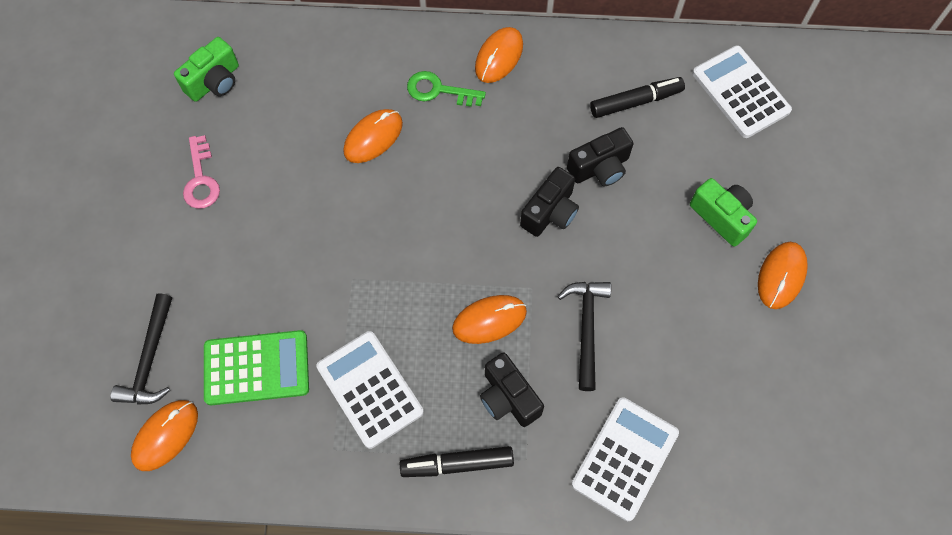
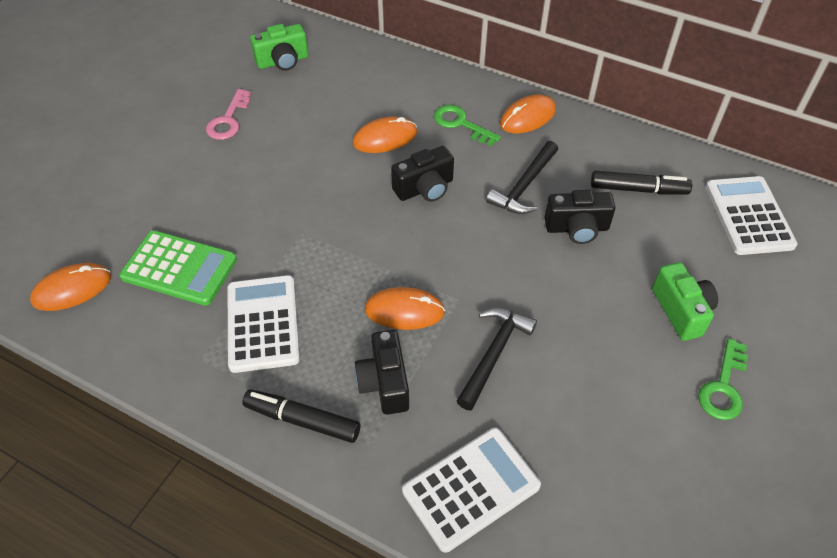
camera: 25 degrees right, 15 degrees down
(150, 359) = (101, 229): black hammer -> black hammer (524, 186)
(550, 212) = (510, 246): black camera -> black camera (425, 188)
(781, 276) = (723, 387): orange mouse -> green key

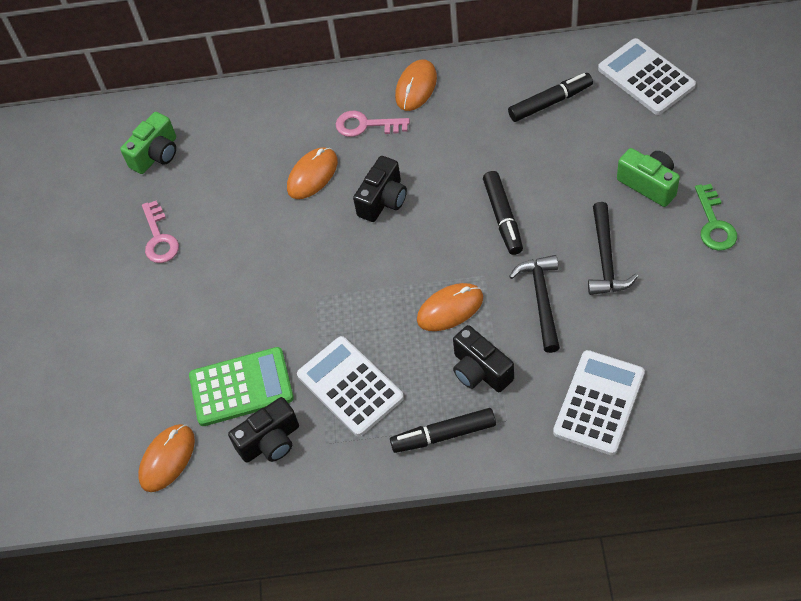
camera: 25 degrees left, 5 degrees up
(461, 124) = (366, 125): green key -> pink key
(517, 261) = (503, 217): none -> black marker
(524, 186) = (460, 151): black hammer -> black hammer (605, 259)
(577, 228) = (528, 163): black camera -> black camera (270, 441)

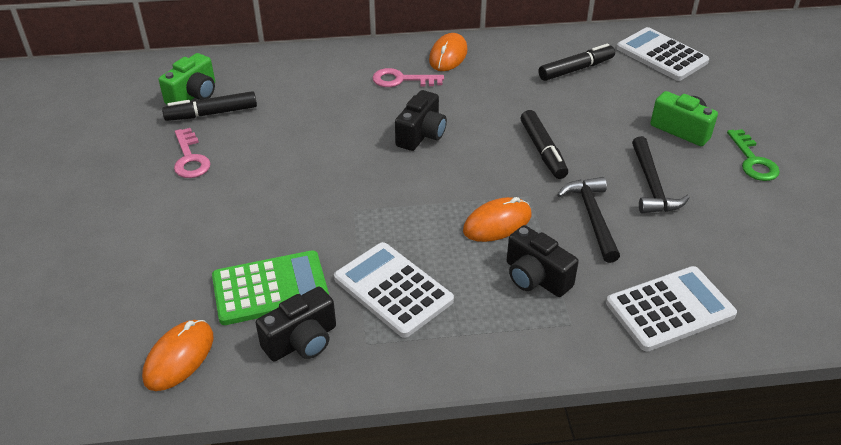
camera: 10 degrees left, 15 degrees down
(312, 175) = (350, 114): orange mouse -> none
(443, 435) = (501, 337): black marker -> black marker (211, 113)
(598, 402) = (670, 309): white calculator -> white calculator turned 45 degrees clockwise

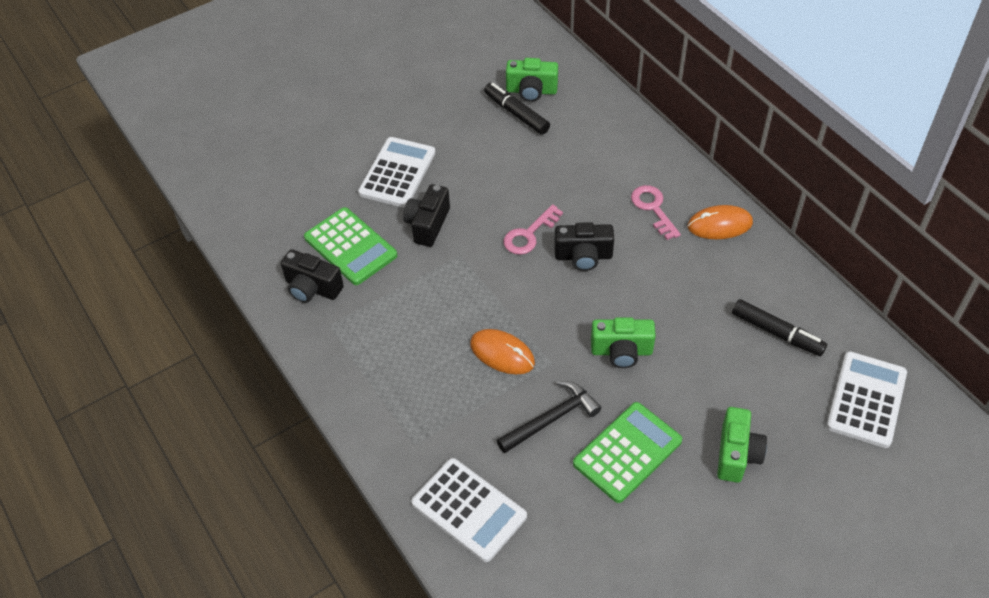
camera: 65 degrees right, 10 degrees up
(179, 357) = (266, 232): orange mouse -> none
(190, 158) = (455, 131): pink key -> pink key (529, 234)
(393, 290) = (388, 317): white calculator -> white calculator (397, 173)
(535, 277) = (452, 403): black camera -> black camera (427, 224)
(543, 151) = (621, 351): black marker -> green camera
(651, 185) = (627, 452): black hammer -> green calculator
(753, 161) = (727, 531): green key -> none

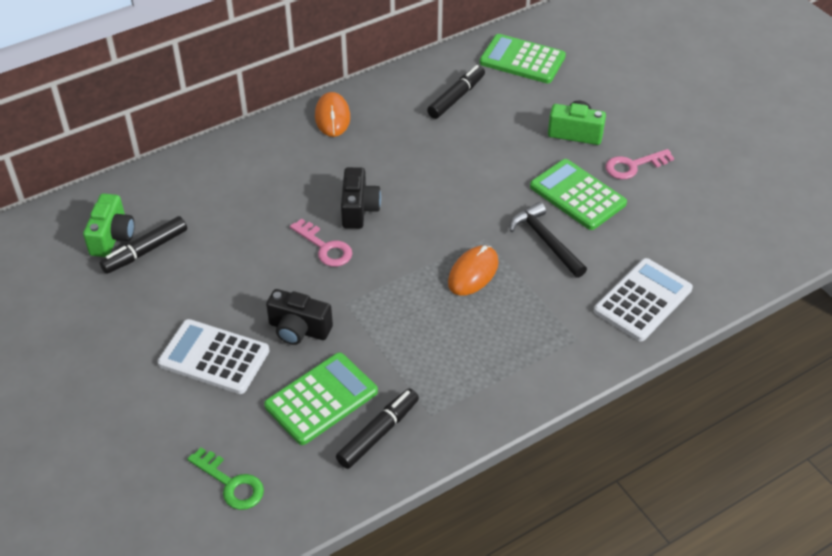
camera: 90 degrees left, 5 degrees down
(272, 198) = (231, 483): none -> green key
(312, 288) = (378, 433): black camera -> black marker
(621, 351) = (473, 191): green camera -> none
(653, 208) = (305, 157): pink key -> pink key (633, 166)
(866, 399) = (522, 60): white calculator -> green calculator

